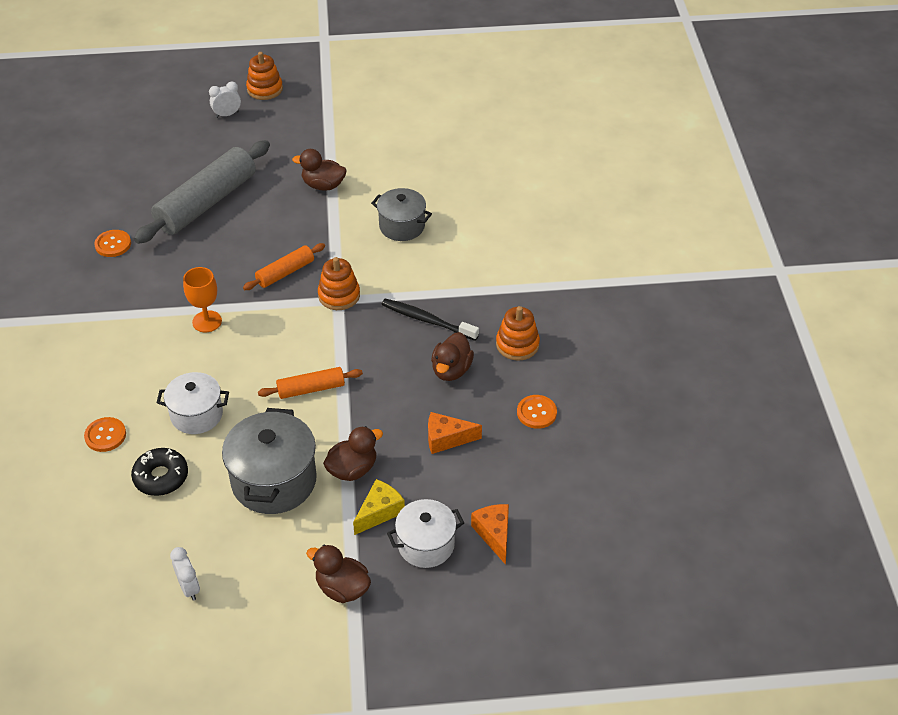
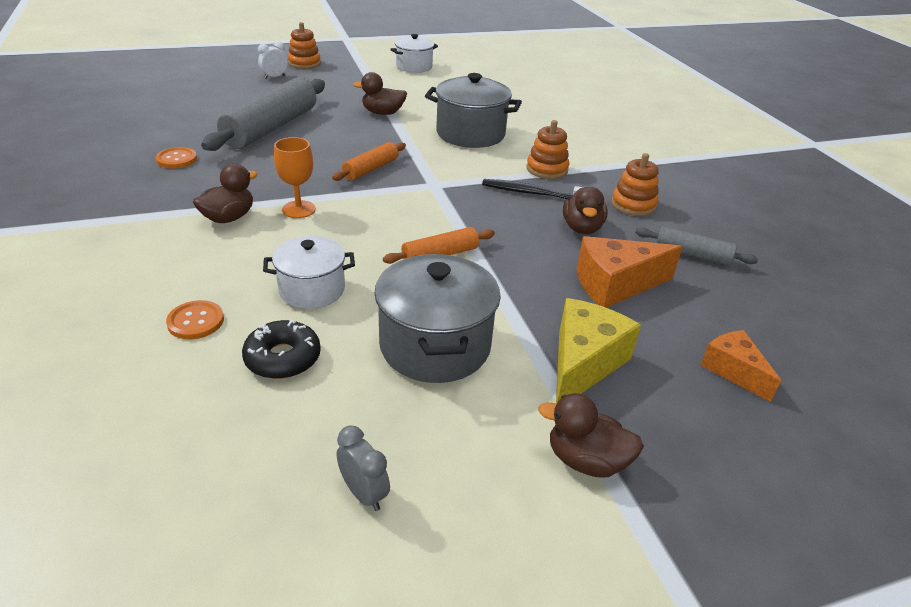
camera: 15 degrees left, 10 degrees down
(189, 588) = (364, 493): white clock -> grey clock
(339, 295) = (434, 182): orange stacking toy -> orange stacking toy (547, 169)
(352, 469) = (526, 324): brown duck -> brown duck (228, 218)
(379, 512) = (583, 364): yellow cheese -> yellow cheese, size x1.57
(402, 226) = (470, 134): grey pot -> grey pot, size x1.56
(426, 545) = (661, 392): white pot -> white pot (414, 67)
(446, 439) = (615, 285): orange cheese -> orange cheese, size x1.57
(536, 413) = (692, 254): orange button -> grey rolling pin

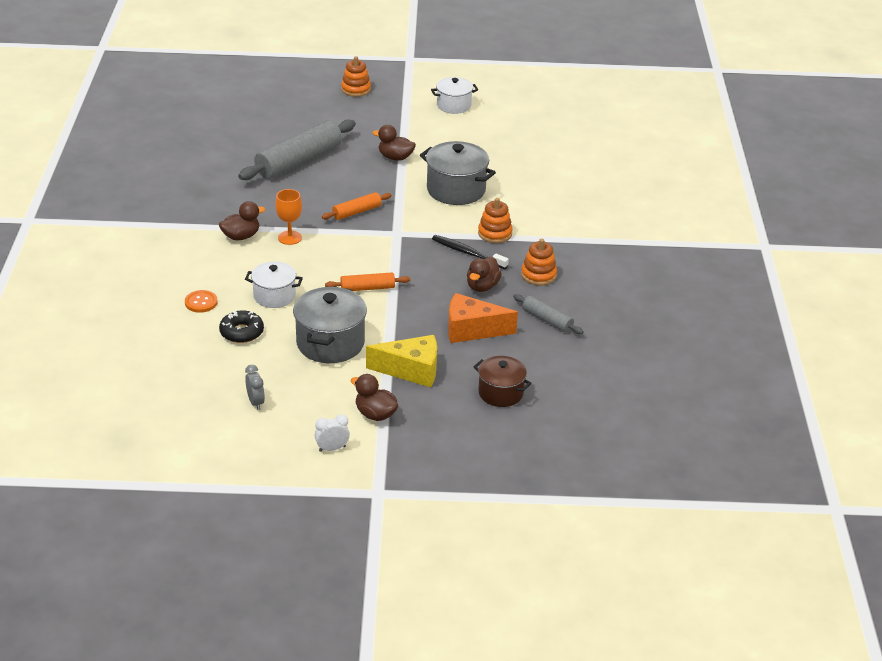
camera: 20 degrees right, 0 degrees up
(176, 159) = (220, 181): orange button -> none
(274, 77) = (323, 104): white clock -> white clock (332, 448)
(583, 364) = (411, 370): yellow cheese -> yellow cheese turned 45 degrees clockwise
(733, 371) = (500, 393): orange cheese -> brown pot

